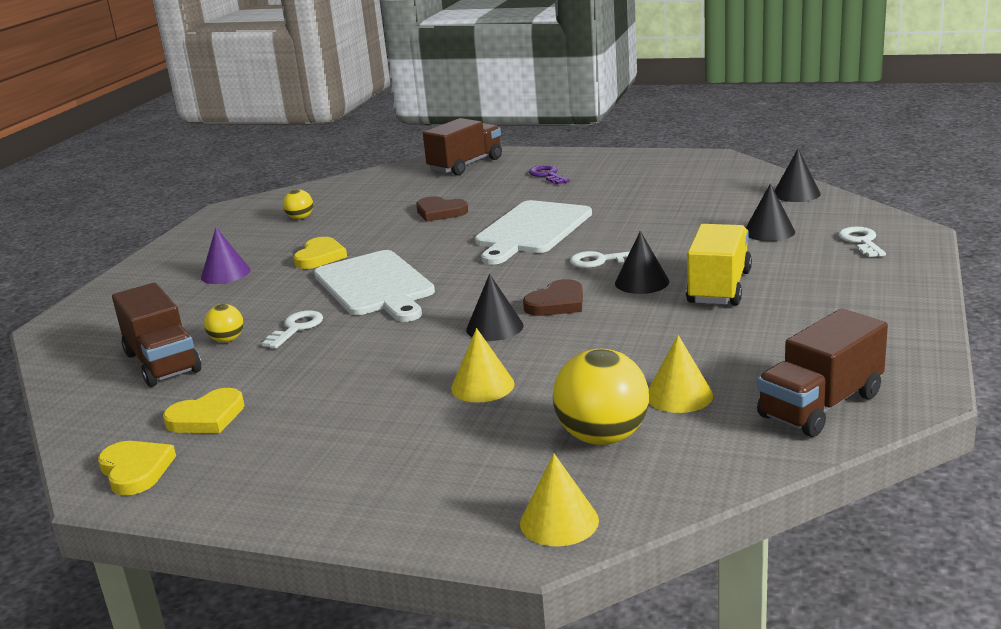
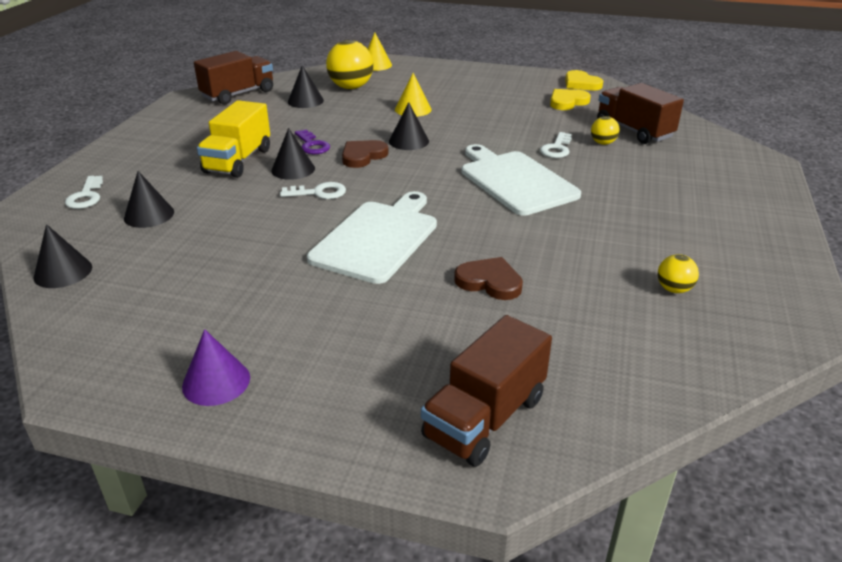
camera: 175 degrees right, 10 degrees up
(225, 273) = (675, 205): purple cone -> purple cone (216, 382)
(320, 256) = (593, 219): yellow heart -> none
(547, 175) = (346, 360): purple key -> purple key (312, 145)
(679, 395) = (305, 101): yellow cone -> black cone

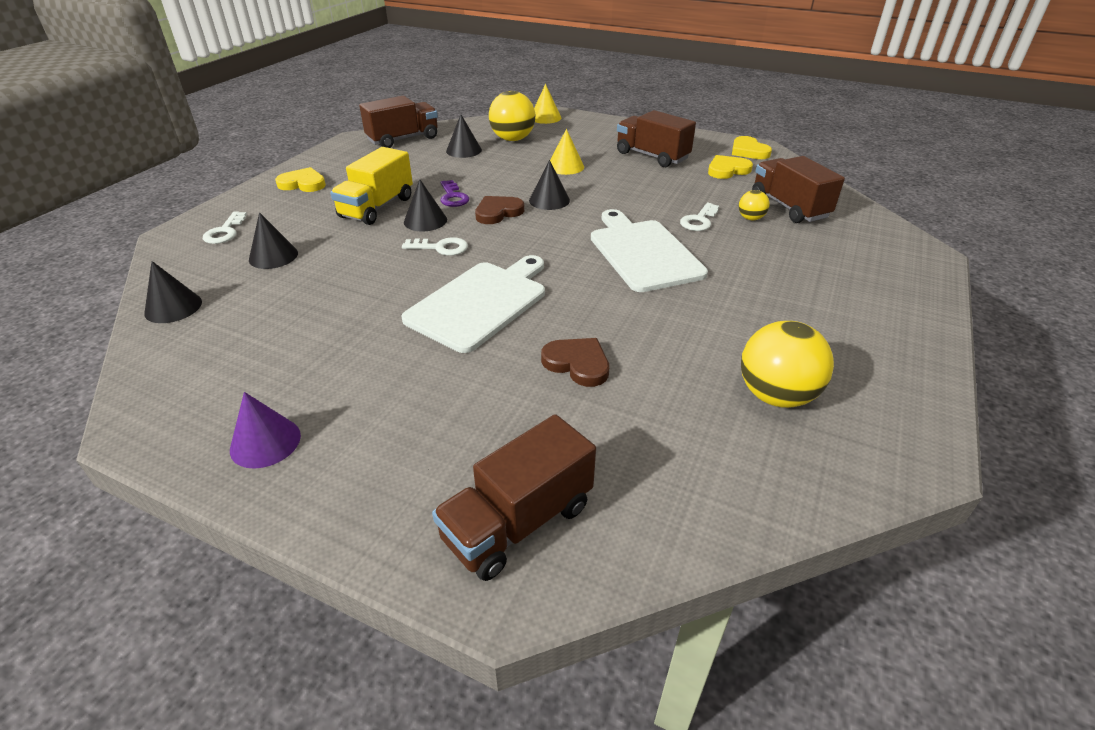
camera: 10 degrees right, 5 degrees up
(150, 144) = (303, 184): none -> yellow heart
(492, 94) = (652, 156): none -> brown truck
(674, 289) = (776, 395): yellow ball -> yellow ball, size x1.97

